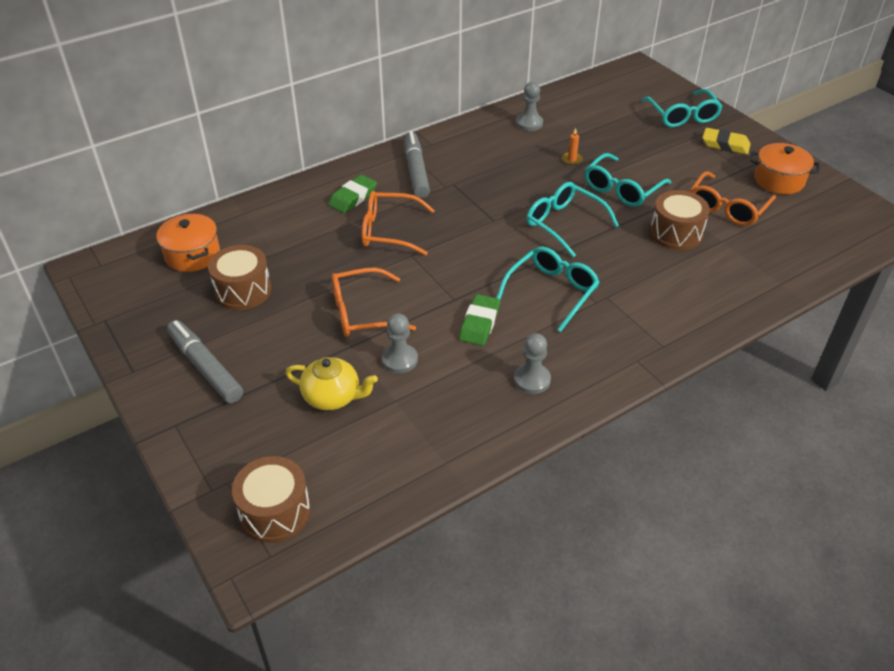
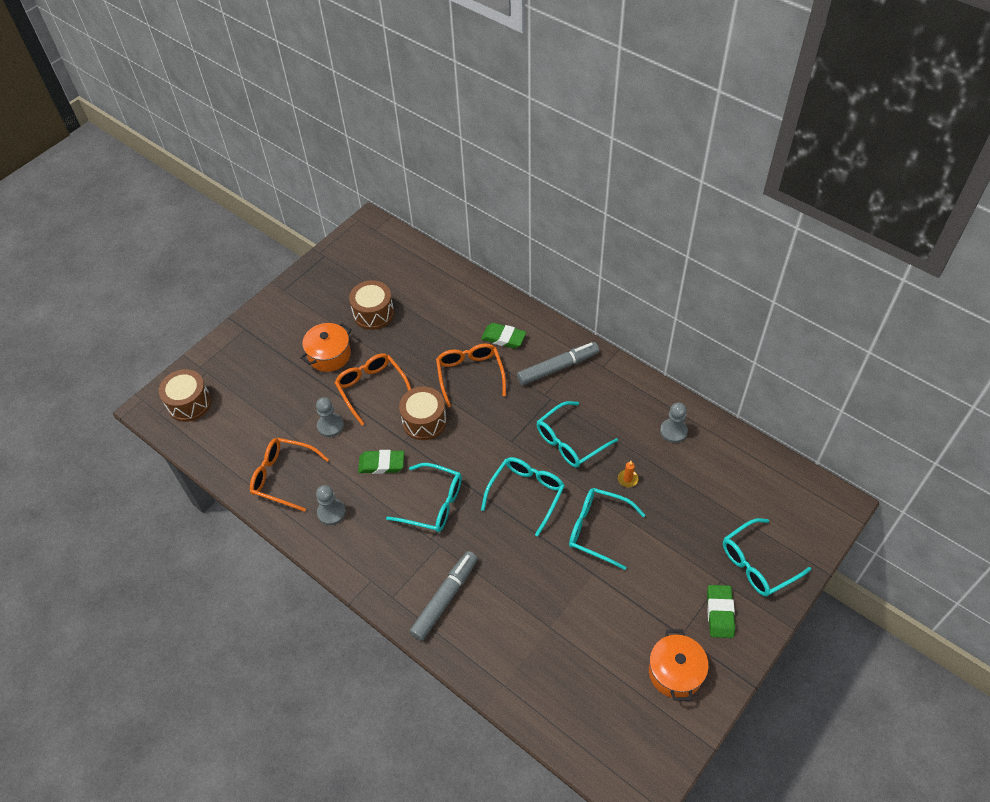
camera: 75 degrees right, 10 degrees up
(192, 255) = (401, 271): orange pot -> orange pot (329, 355)
(205, 368) = (295, 324): grey marker -> grey marker (444, 599)
(332, 397) = (286, 399): yellow teapot -> none
(513, 183) = (570, 441): none -> turquoise glasses
(676, 233) = (546, 586): brown drum -> brown drum (424, 421)
(725, 145) = (720, 613): yellow eraser -> green eraser
(727, 208) = (605, 626): orange glasses -> orange glasses (283, 477)

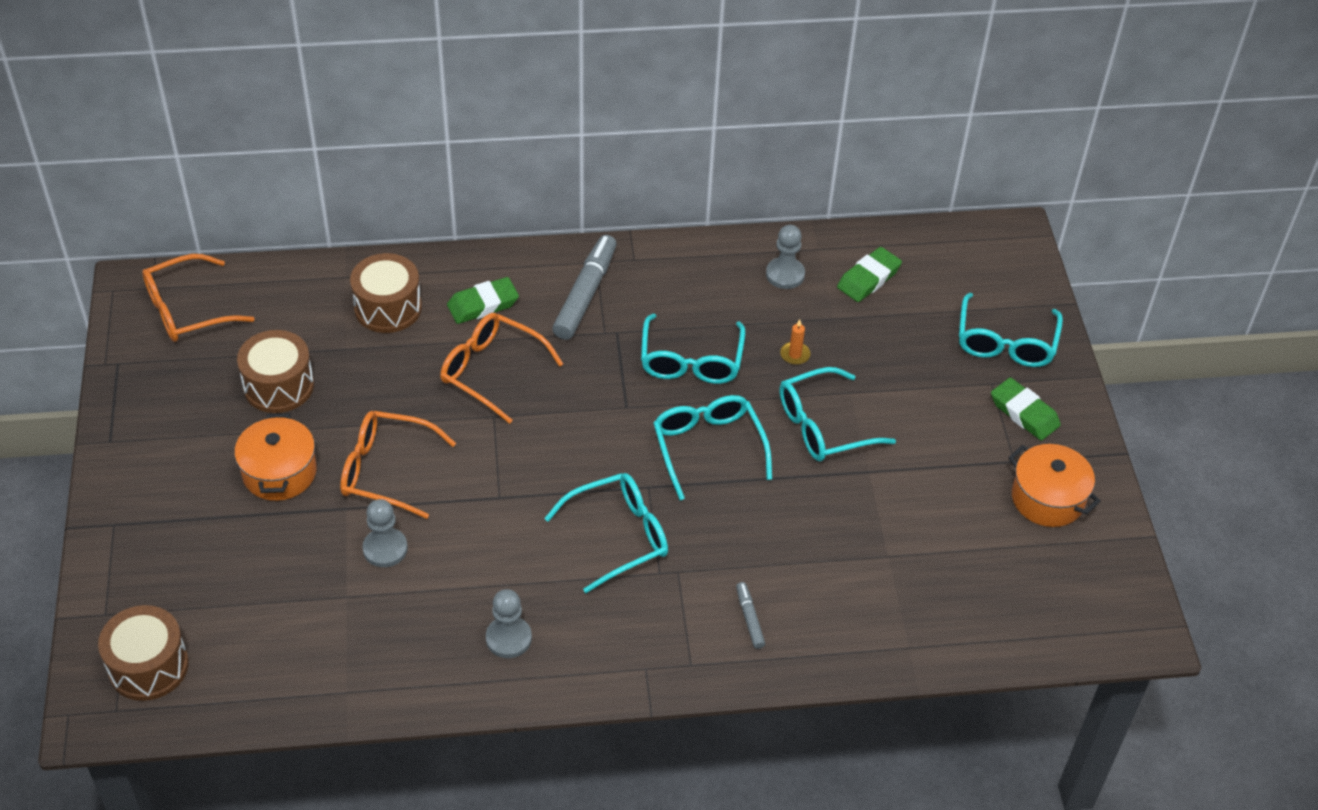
camera: 50 degrees left, 5 degrees down
(283, 477) = (396, 648): orange glasses -> orange glasses (187, 310)
(381, 464) = (504, 541): green eraser -> green eraser (868, 278)
(424, 421) = (498, 459): brown drum -> brown drum (388, 308)
(444, 599) = (749, 619): grey marker -> grey marker, size x0.48

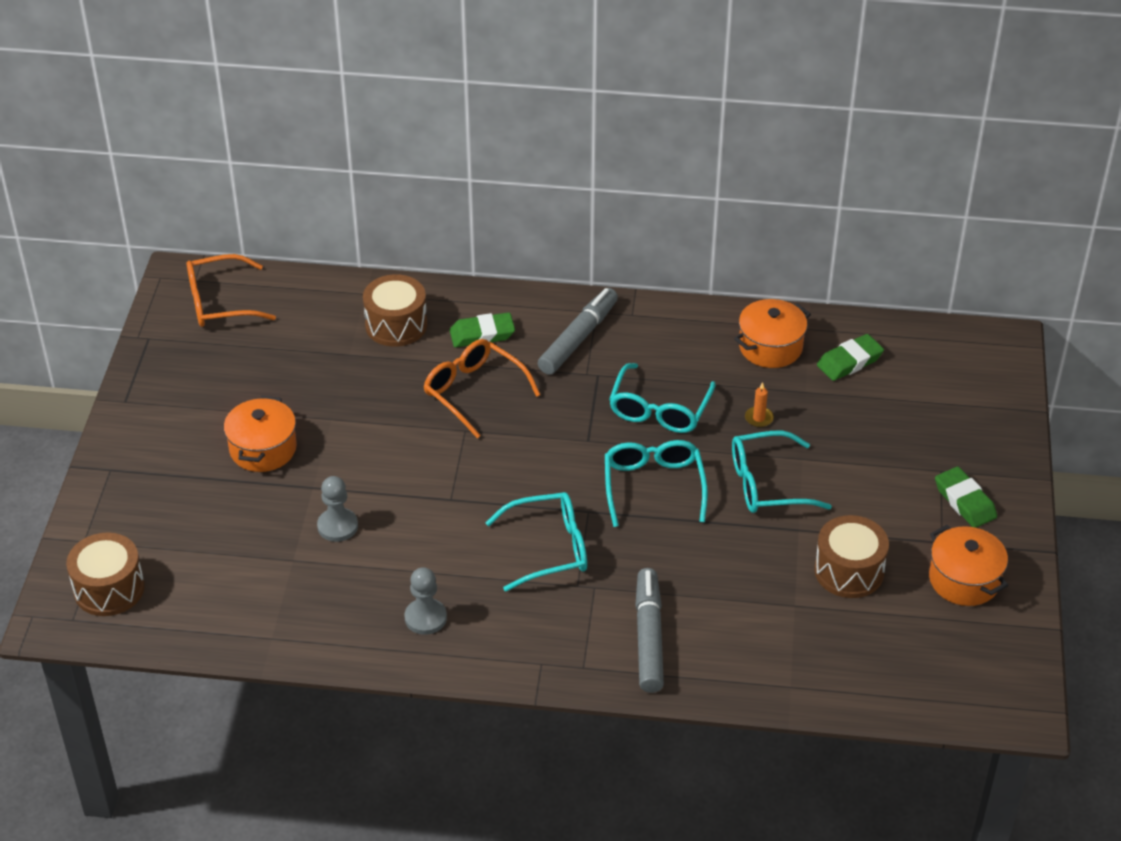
camera: 15 degrees right, 5 degrees down
(279, 386) = (282, 377): brown drum -> brown drum (849, 571)
(386, 470) = (356, 461): orange glasses -> none
(749, 619) = (648, 637): grey marker -> grey marker, size x2.07
(785, 274) = (770, 347): grey pawn -> orange pot
(1005, 342) = (966, 436): turquoise glasses -> none

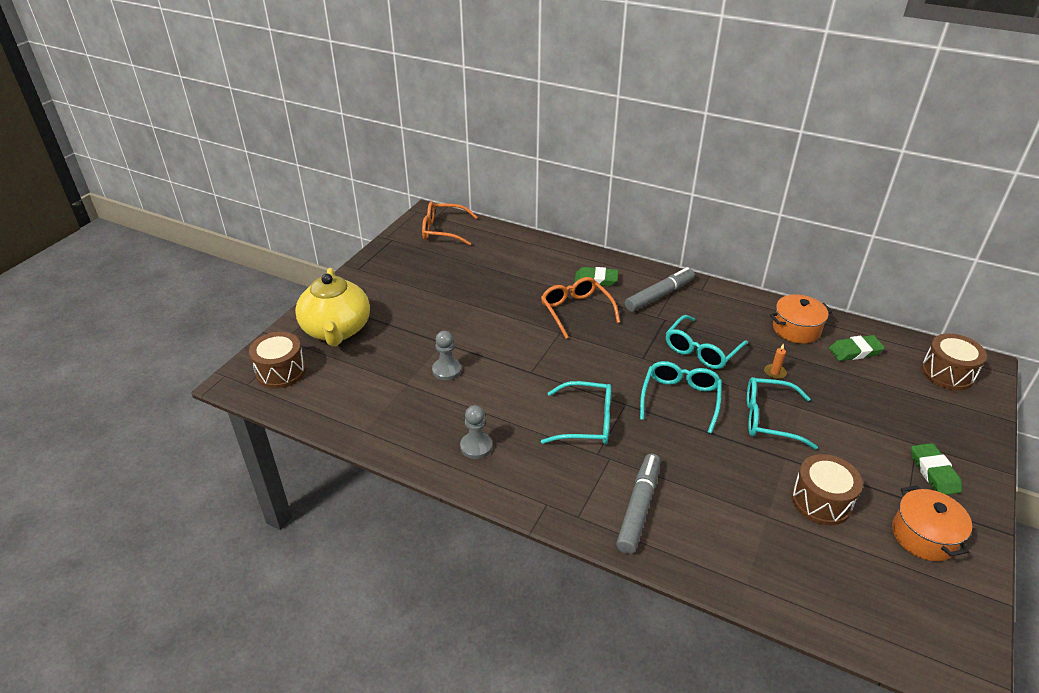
camera: 20 degrees right, 5 degrees down
(151, 507) = (336, 330): none -> yellow teapot
(263, 449) = (424, 313): orange pot -> none
(396, 325) = (543, 263): brown drum -> brown drum (947, 373)

